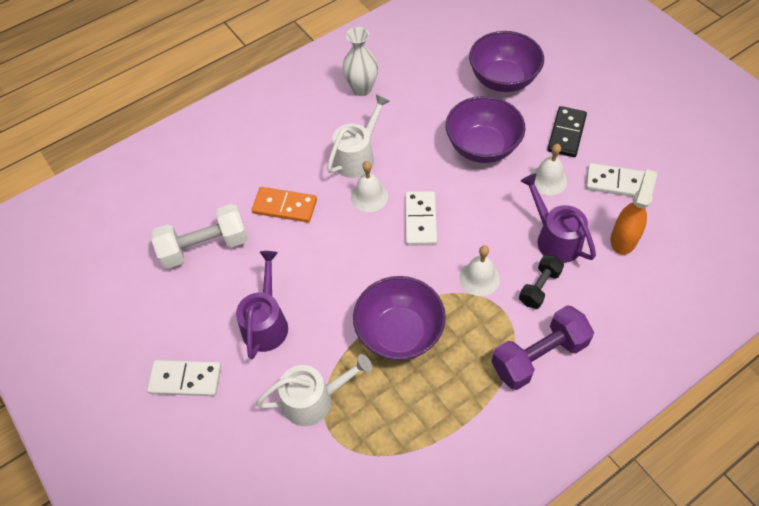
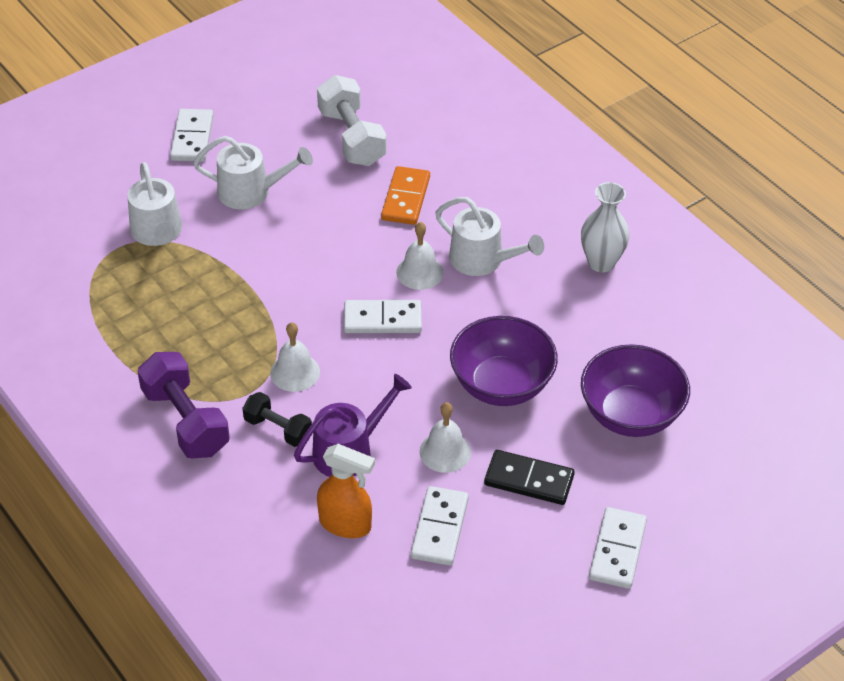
camera: 85 degrees right, 10 degrees down
(266, 322) = (251, 192): purple watering can -> white watering can
(399, 333) = (228, 299): purple bowl -> none
(616, 91) = (617, 550): none -> white domino

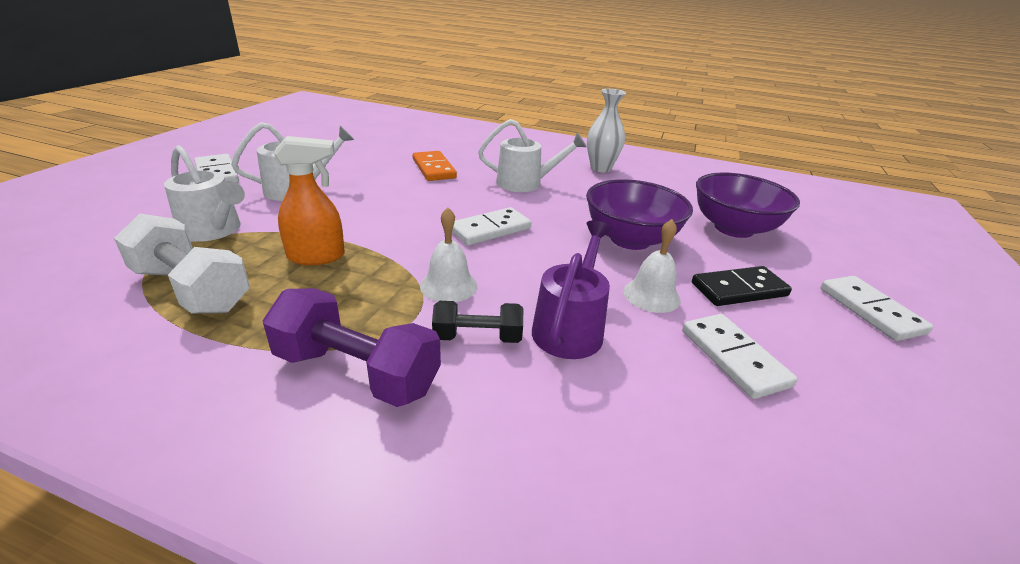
camera: 35 degrees left, 15 degrees down
(345, 524) = (649, 398): orange spray bottle -> orange spray bottle (317, 257)
(351, 137) = (361, 152): white dumbbell -> white dumbbell (191, 289)
(419, 272) = (488, 198): white bell -> none

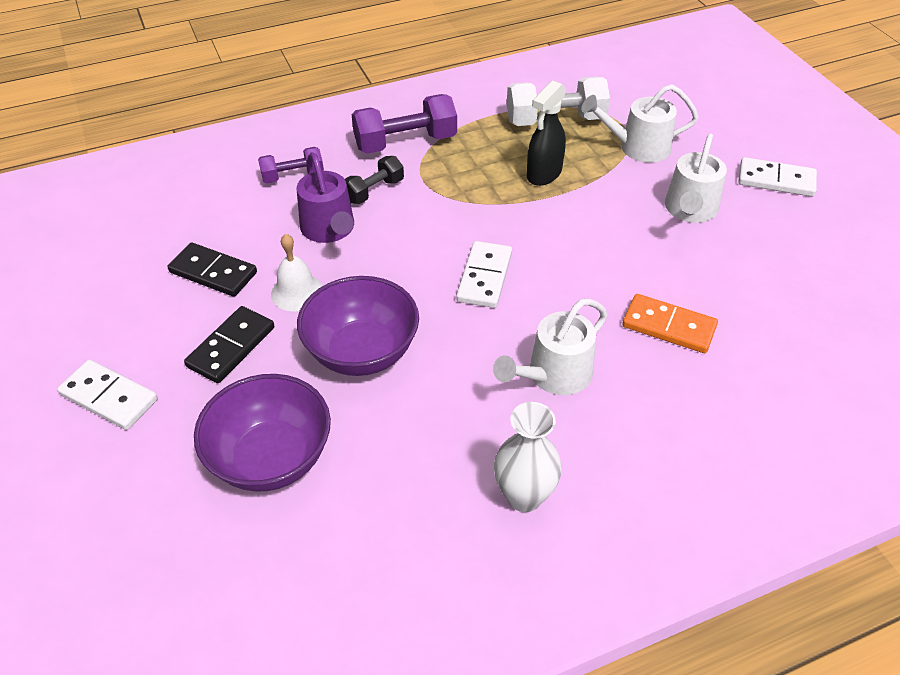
camera: 140 degrees right, 15 degrees up
(317, 257) = (544, 174): orange spray bottle -> black spray bottle
(448, 285) = (436, 209): white bell -> none
(548, 423) = (293, 176): none -> purple dumbbell
(733, 358) = (213, 272): white domino -> black domino

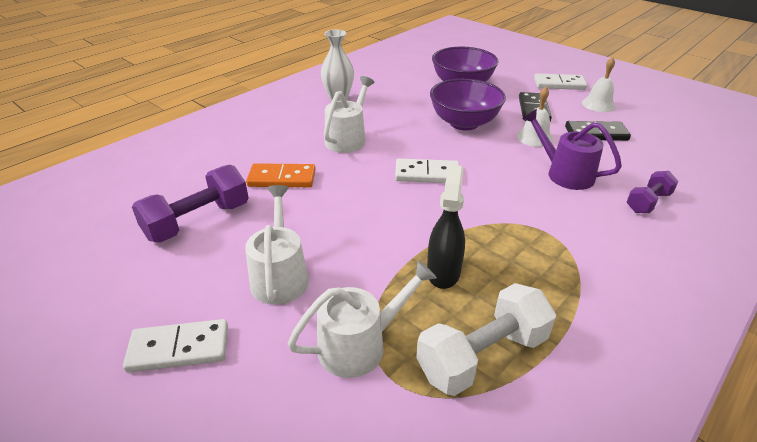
camera: 155 degrees right, 10 degrees down
(126, 325) = (598, 104): none -> white bell
(374, 191) = (571, 209): black dumbbell -> none
(405, 142) = (605, 264): purple dumbbell -> purple dumbbell (198, 221)
(485, 277) = (427, 174): white domino -> white domino turned 75 degrees counterclockwise

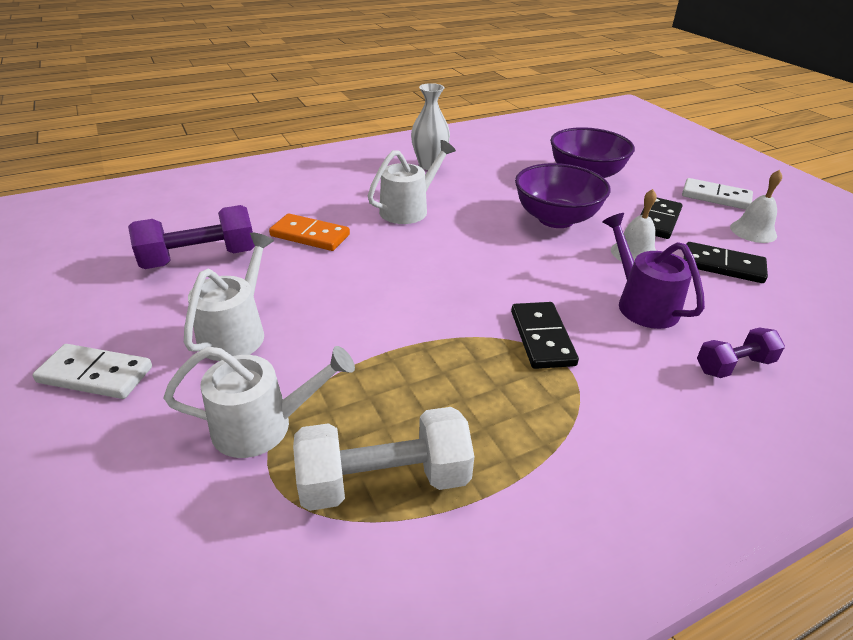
camera: 20 degrees right, 0 degrees up
(427, 174) = (469, 266): white domino -> none
(443, 272) = (408, 376): black spray bottle -> none
(516, 216) = (542, 338): none -> black domino

